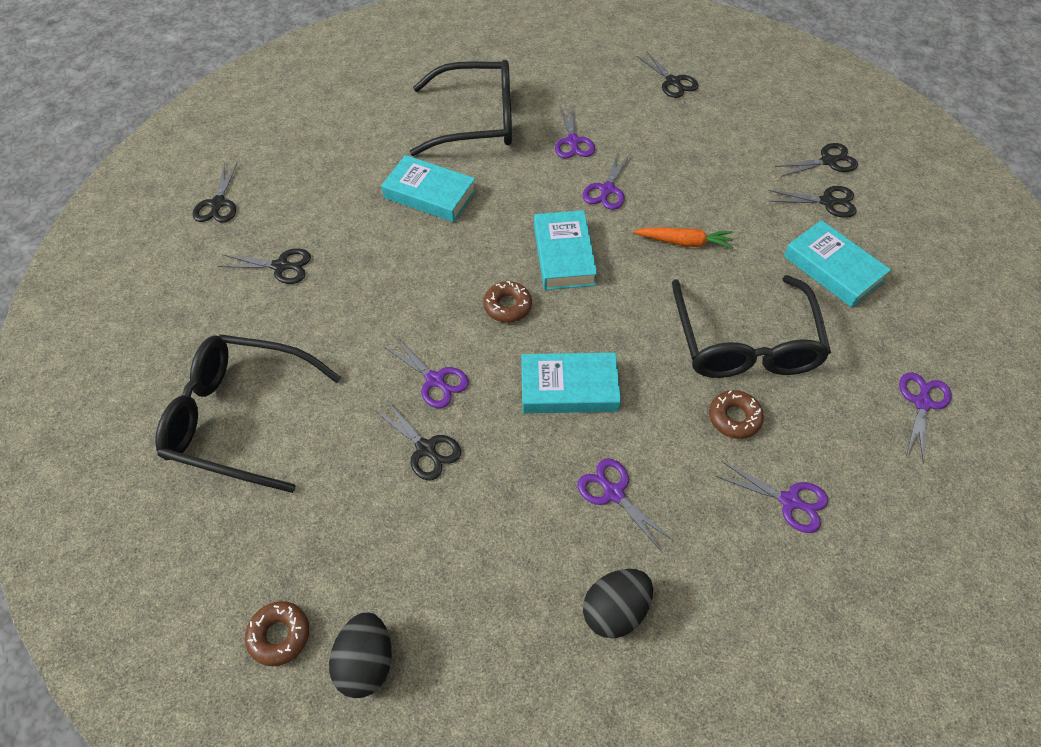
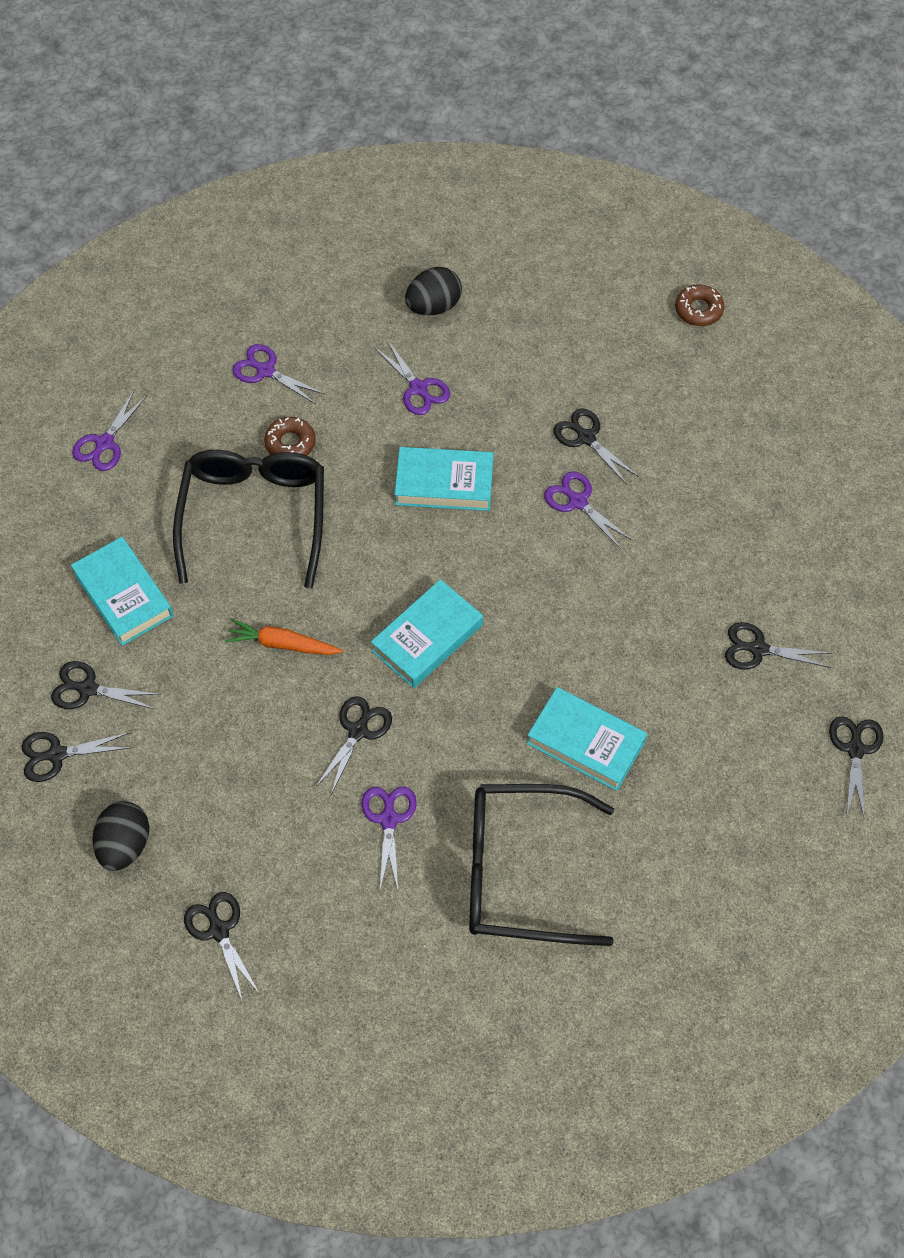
camera: 175 degrees left, 5 degrees up
(239, 417) = (767, 480): black glasses -> none
(366, 662) = (629, 289): black egg -> black egg (125, 845)
(507, 306) = (498, 578): brown donut -> none
(564, 255) = (427, 638): turquoise book -> turquoise book turned 45 degrees clockwise
(607, 190) = (358, 731): purple scissors -> black scissors

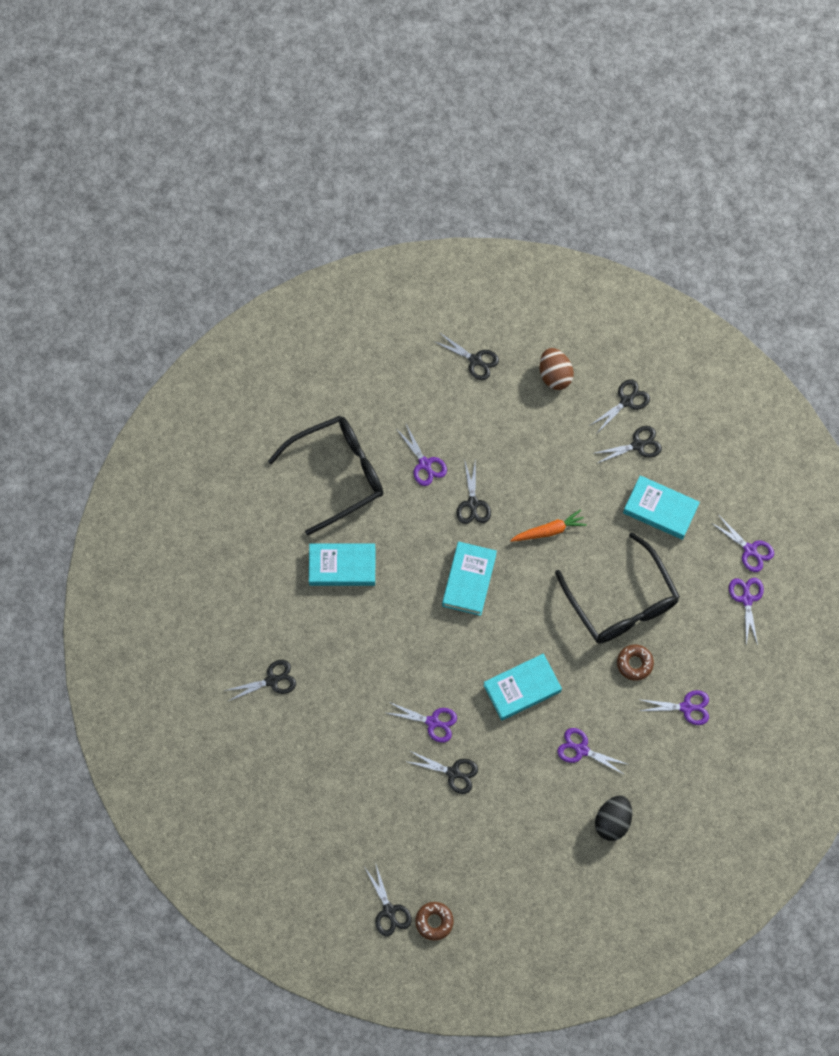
camera: 150 degrees right, 10 degrees up
(55, 492) = (750, 550): none -> purple scissors
(125, 845) = (554, 375): black egg -> brown egg
(855, 749) = (187, 646): black scissors -> black scissors (389, 911)

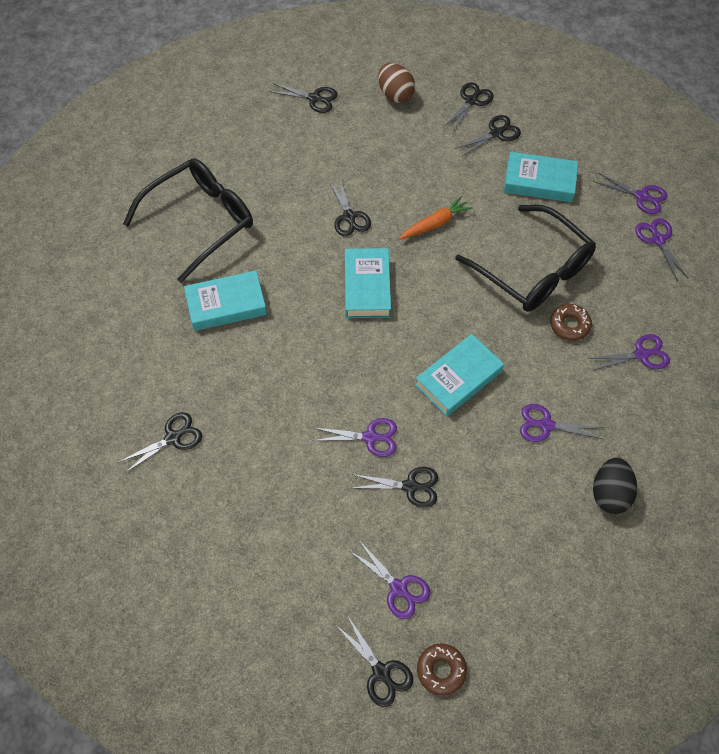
camera: 15 degrees left, 10 degrees down
(425, 464) = (289, 193): purple scissors -> purple scissors (399, 588)

